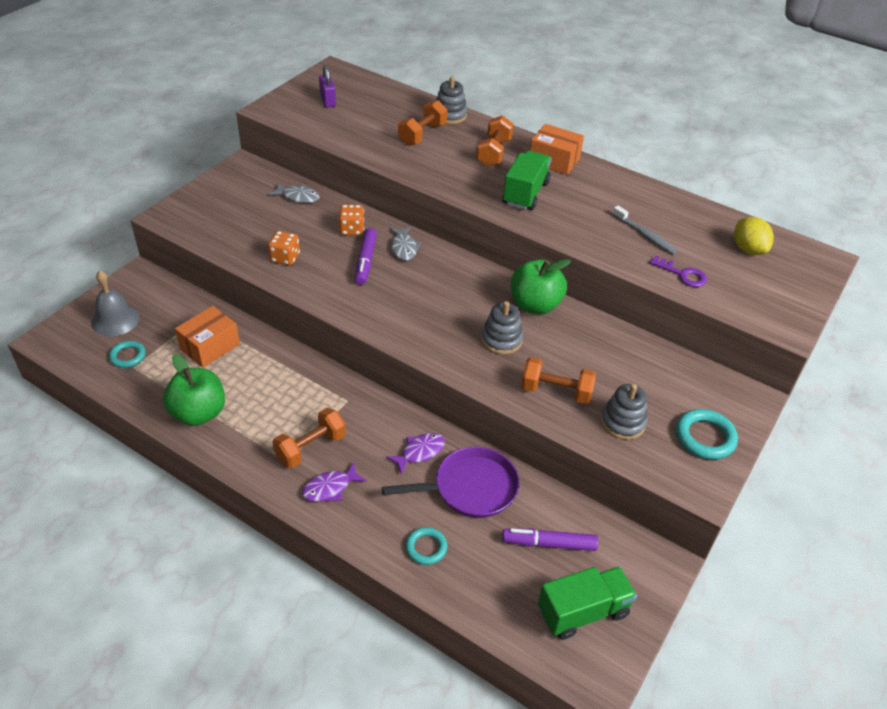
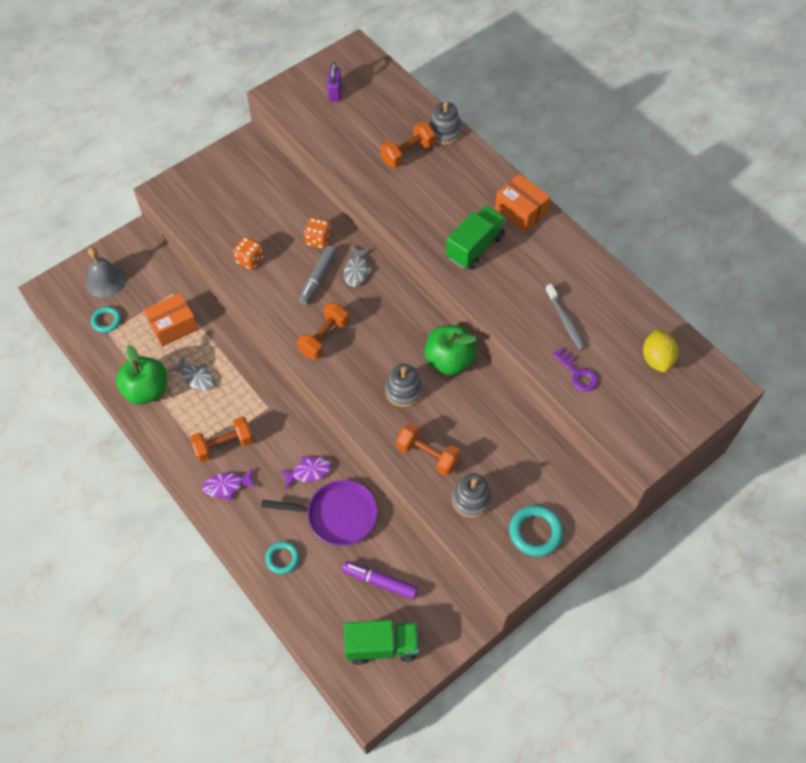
camera: 20 degrees right, 15 degrees up
(298, 197) = (283, 191): grey fish -> grey fish (196, 377)
(365, 261) = (318, 279): purple marker -> grey marker
(494, 153) = (467, 190): orange dumbbell -> orange dumbbell (324, 338)

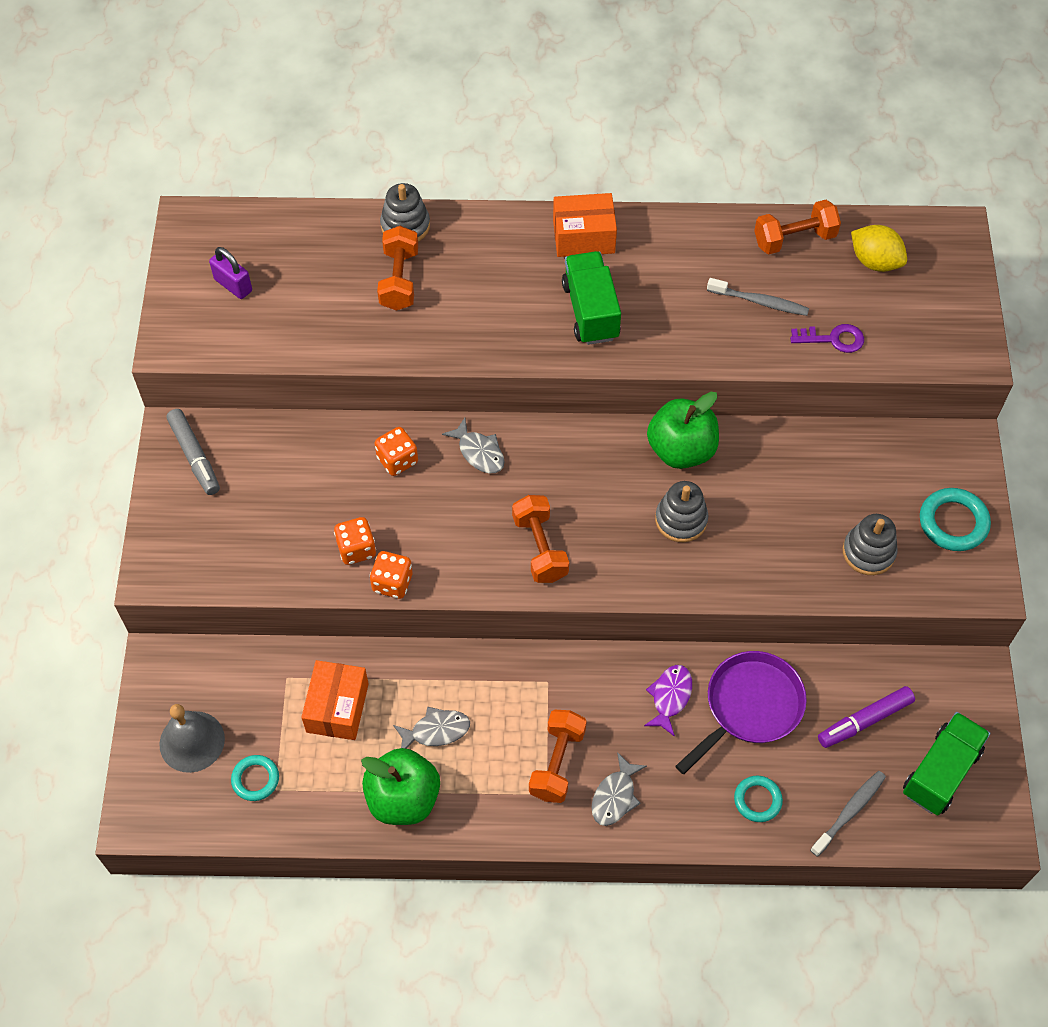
camera: 50 degrees left, 0 degrees up
(227, 486) = (615, 796): purple fish -> grey fish
(244, 289) = (392, 583): none -> orange dice
(314, 612) = (849, 812): none -> grey toothbrush
(318, 279) = (452, 498): grey marker -> grey marker (194, 456)
(427, 455) = (781, 554): orange dumbbell -> orange dumbbell (794, 239)

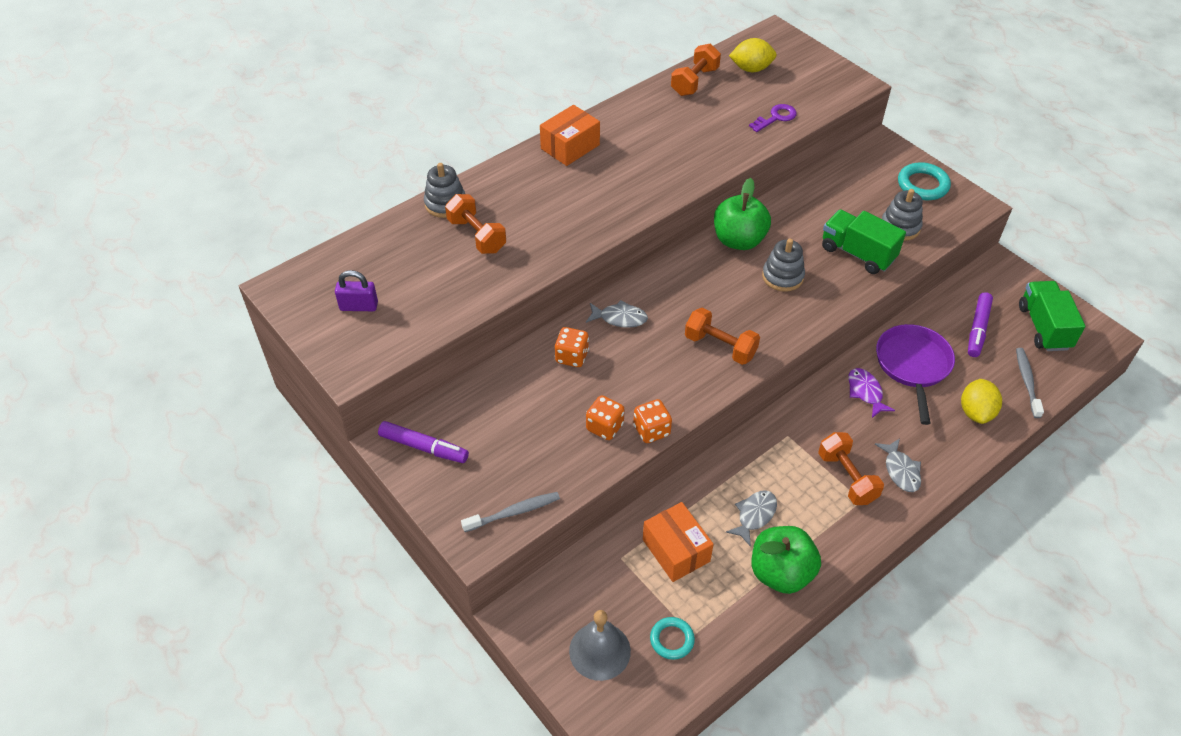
camera: 40 degrees left, 10 degrees down
(194, 456) = (424, 447): grey marker -> purple marker
(590, 311) = (621, 182): green truck -> green truck (857, 253)
(757, 800) = (976, 412): turquoise ring -> yellow lemon
(759, 302) = (713, 122): grey toothbrush -> grey toothbrush (513, 512)

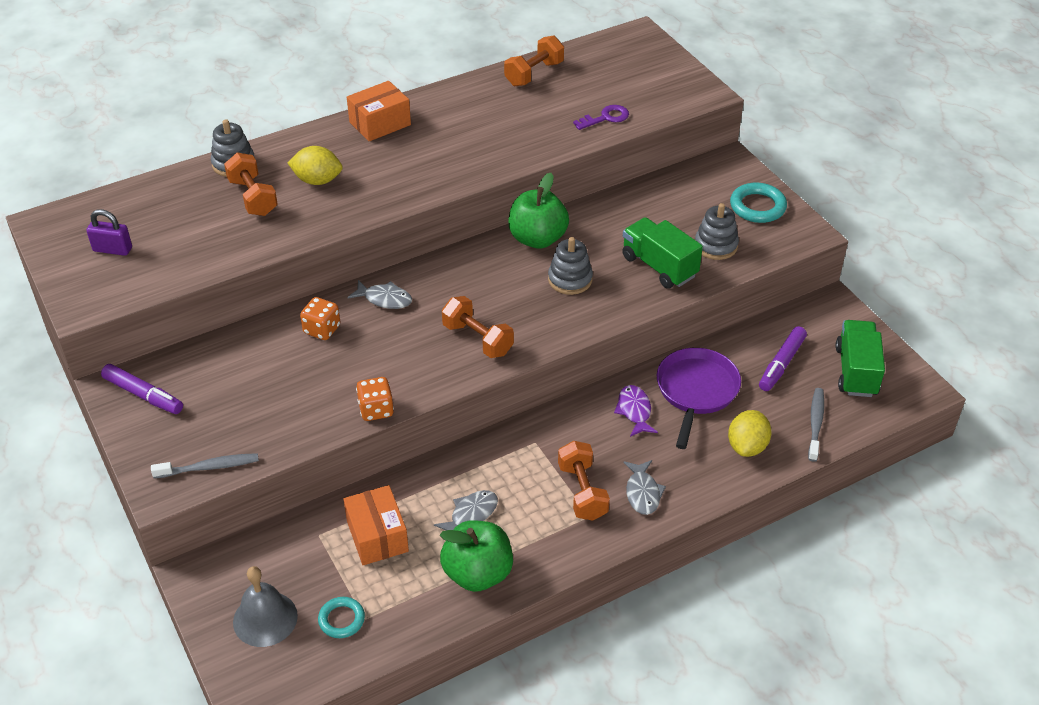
camera: 10 degrees right, 5 degrees down
(604, 427) = (330, 400): orange dice -> none
(751, 69) = (599, 67): yellow lemon -> yellow lemon (317, 180)

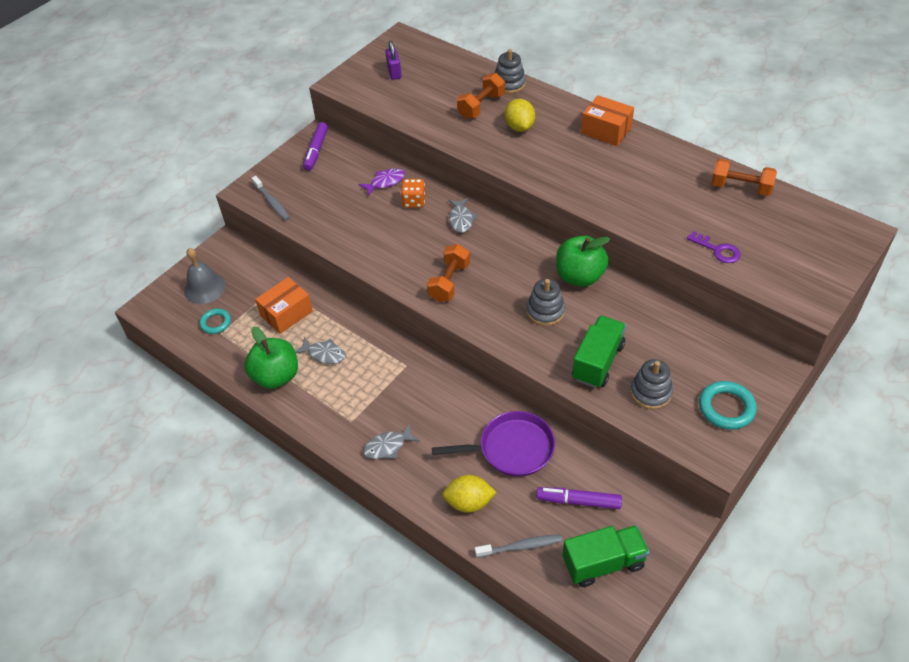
camera: 70 degrees right, 5 degrees up
(376, 410) = (354, 256): orange dice -> none
(582, 492) = (372, 409): orange dumbbell -> none
(634, 411) = (468, 414): purple fish -> purple fish (385, 182)

